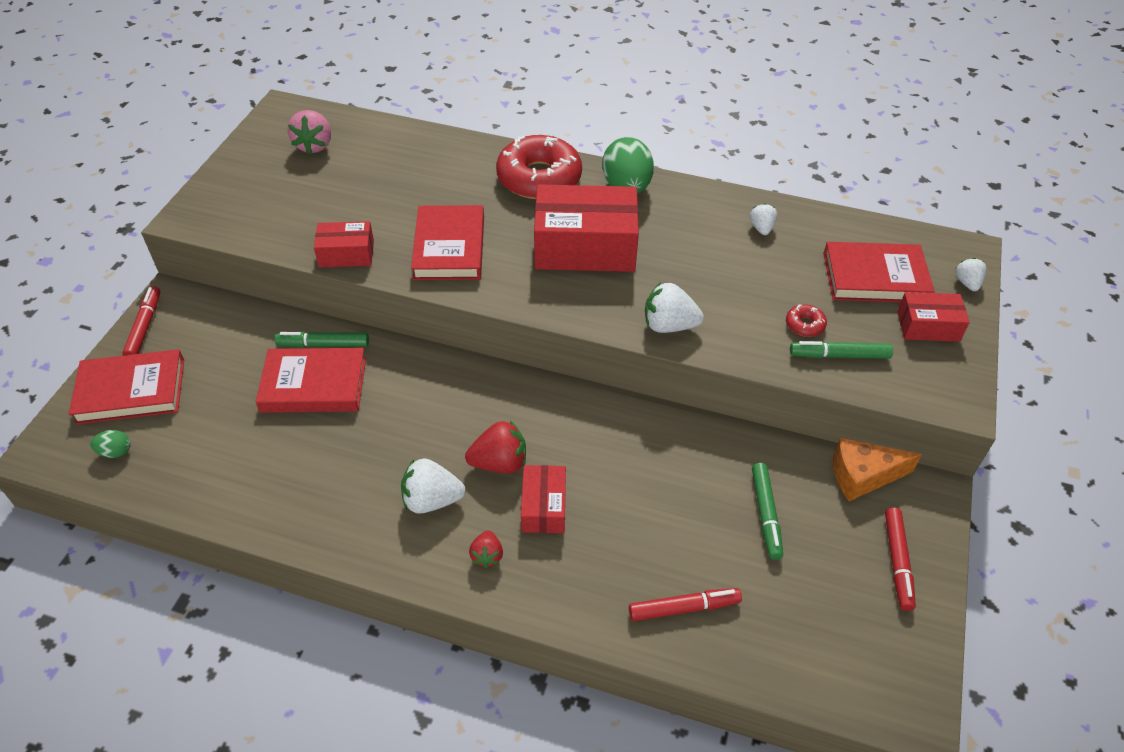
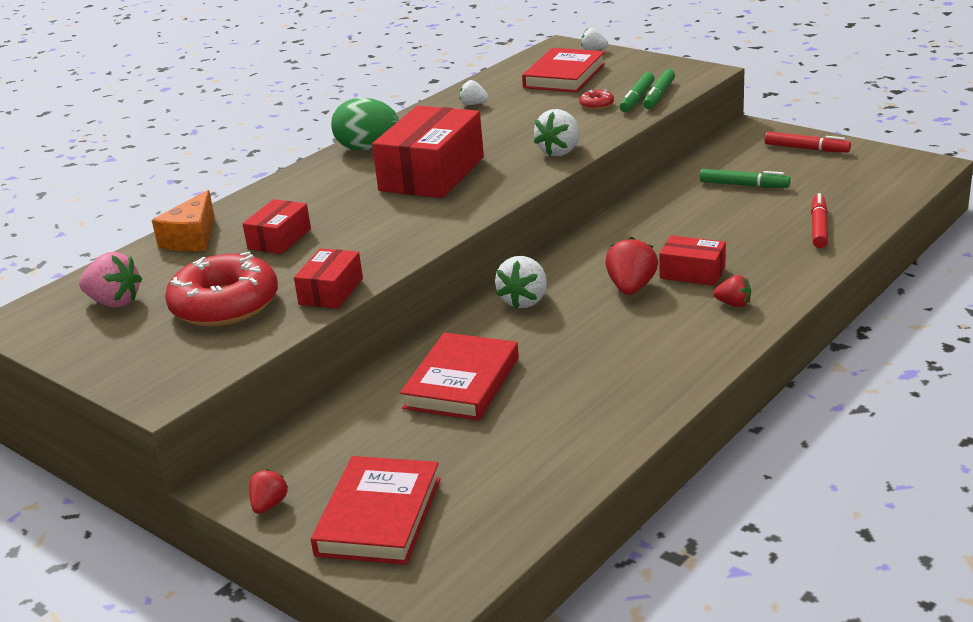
camera: 65 degrees left, 20 degrees down
(115, 452) = (475, 529): green egg -> none
(145, 327) = (269, 505): red marker -> red strawberry
(323, 344) = (404, 373): green marker -> green marker (659, 95)
(432, 500) = (657, 326): white strawberry -> white strawberry (524, 301)
(449, 247) = (373, 236): red book -> none
(539, 178) = (312, 184): red donut -> red donut (225, 305)
(863, 476) = (725, 147): orange cheese -> orange cheese (192, 238)
(928, 326) = (627, 68): red box -> red box (279, 239)

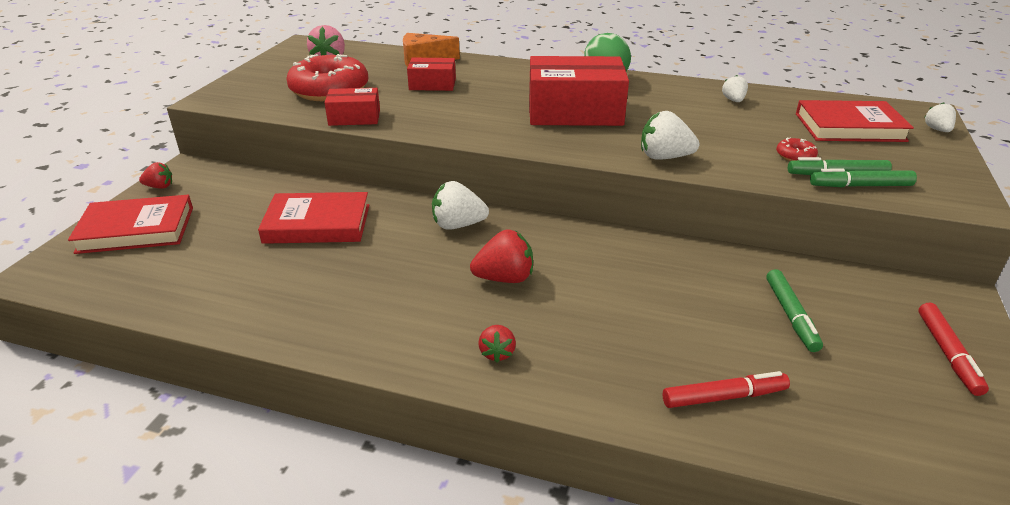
camera: 65 degrees right, 5 degrees up
(692, 272) = (554, 312): red box -> none

